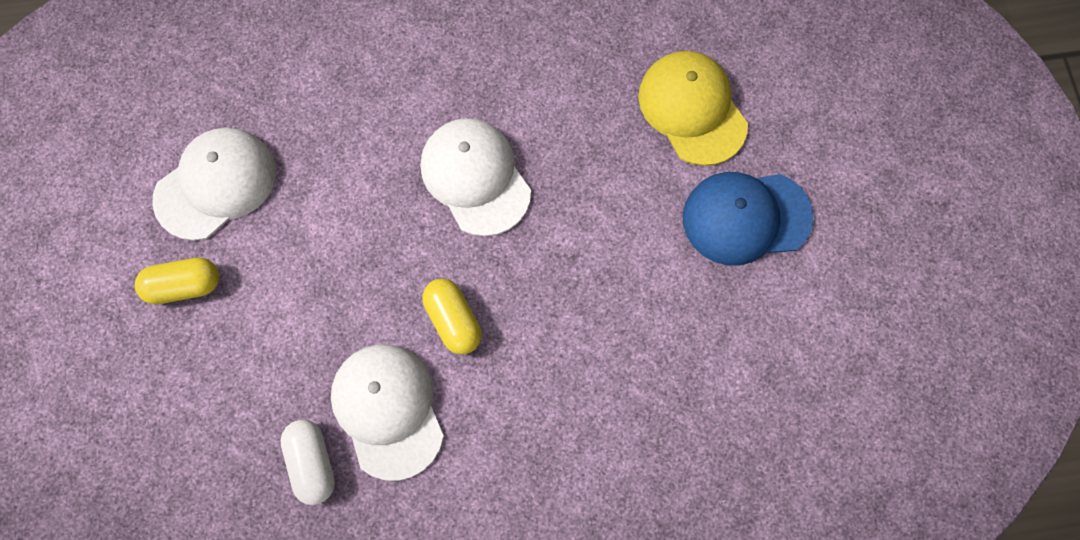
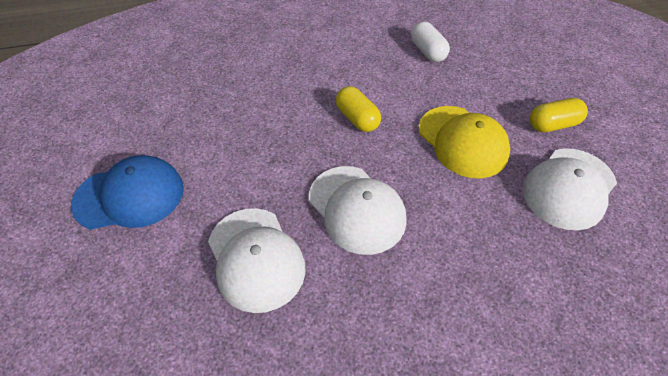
camera: 175 degrees right, 20 degrees down
(388, 410) = (390, 75): white cap -> white cap (255, 258)
(692, 109) = (156, 283): yellow cap -> yellow cap (462, 141)

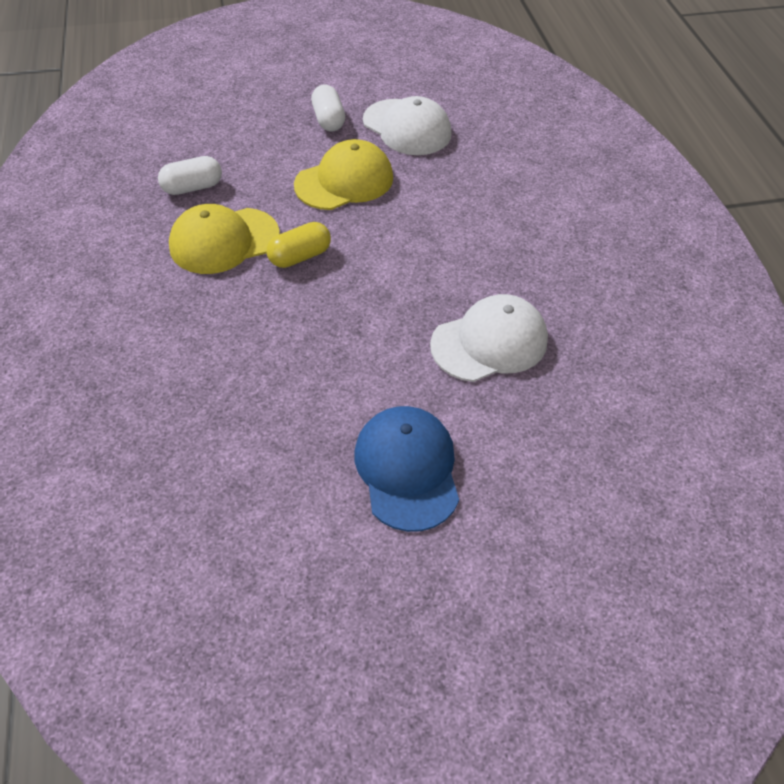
camera: 90 degrees left, 0 degrees up
(356, 209) = (428, 265): white cap -> none
(369, 74) = (224, 241): none -> yellow cap
(553, 125) = (328, 120): yellow capsule -> white capsule

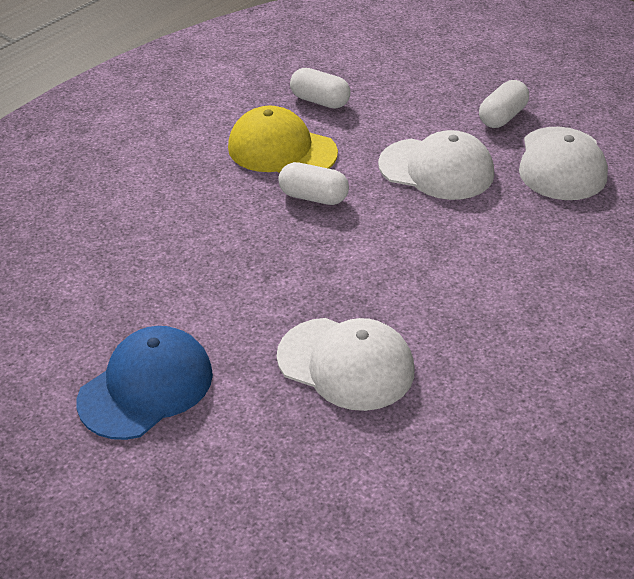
camera: 55 degrees right, 10 degrees down
(300, 256) = (313, 197): yellow capsule -> white capsule
(344, 181) = (436, 169): yellow cap -> white cap

